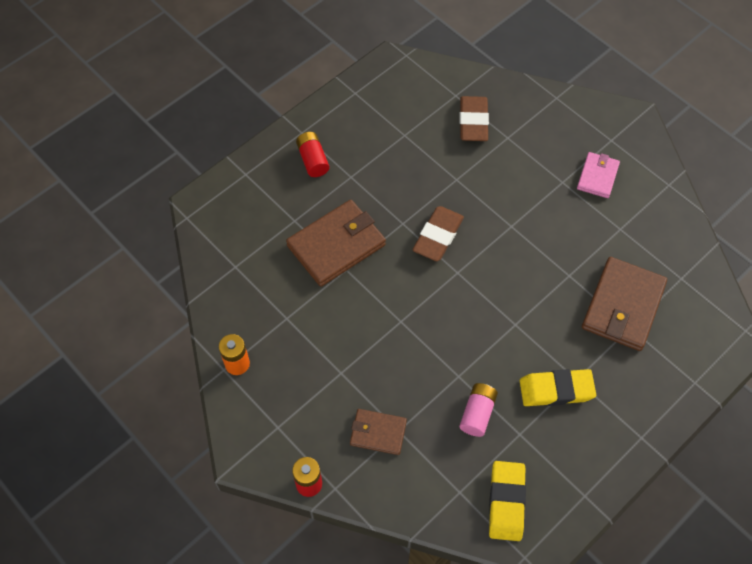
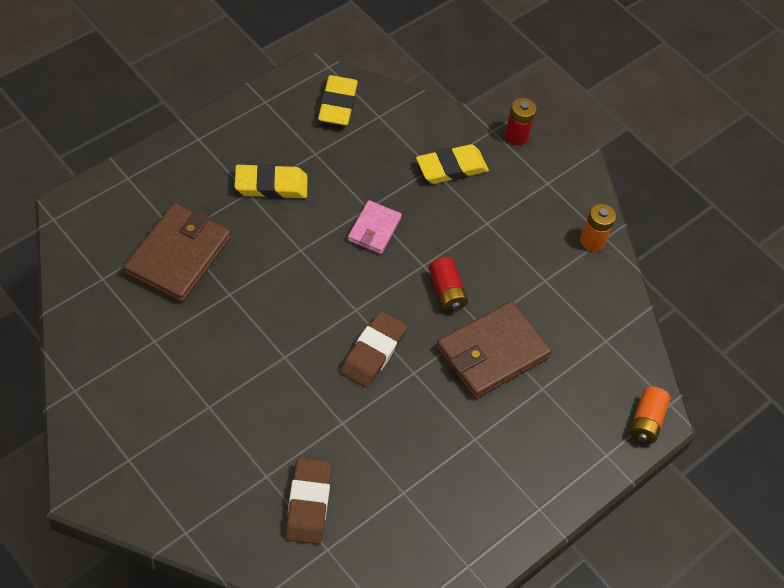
camera: 175 degrees right, 5 degrees down
(209, 201) = (646, 421): none -> orange battery
(313, 160) = (522, 465): red battery -> red battery (446, 292)
(378, 433) = (451, 168): brown wallet -> yellow eraser
(477, 413) = (353, 174): pink battery -> none
(597, 176) = (162, 409): pink wallet -> pink wallet (374, 229)

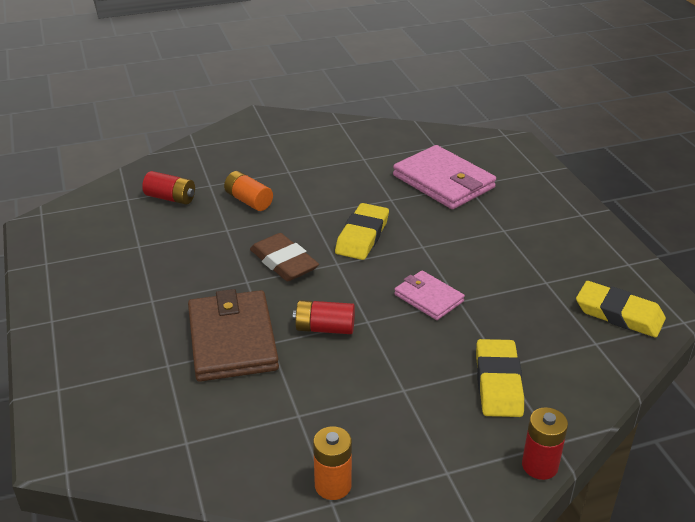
camera: 120 degrees right, 20 degrees down
(178, 255) = (443, 182): brown wallet -> pink wallet
(271, 185) = (509, 244): yellow eraser -> yellow eraser (362, 236)
(308, 503) = (170, 198): brown eraser -> red battery
(646, 421) = (63, 438): orange battery -> orange battery (248, 201)

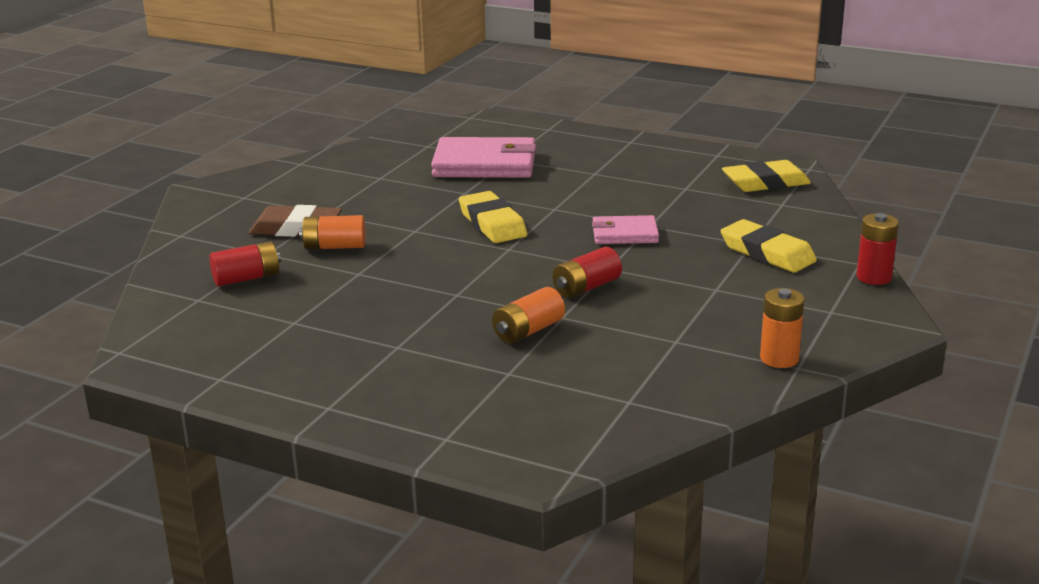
camera: 45 degrees left, 10 degrees down
(232, 340) = (528, 331): brown wallet -> orange battery
(284, 262) = (462, 268): brown eraser -> brown eraser (296, 228)

